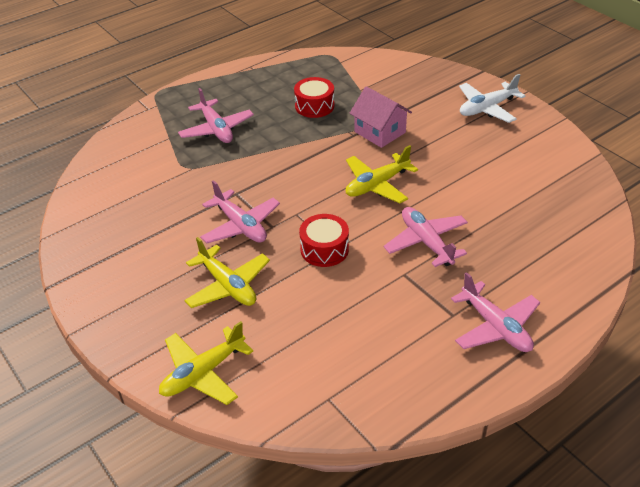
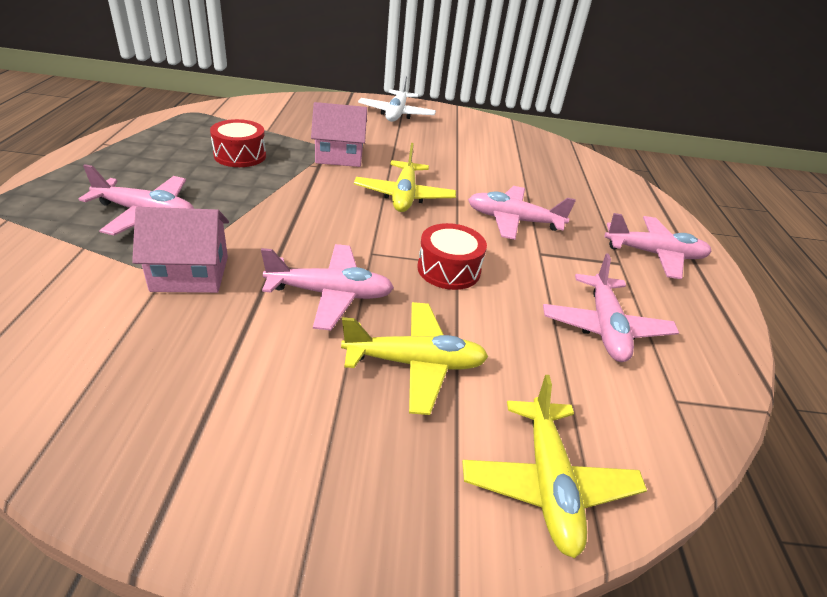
camera: 55 degrees left, 5 degrees down
(194, 177) = (190, 273): none -> pink house
(360, 340) = (604, 327): none -> pink plane

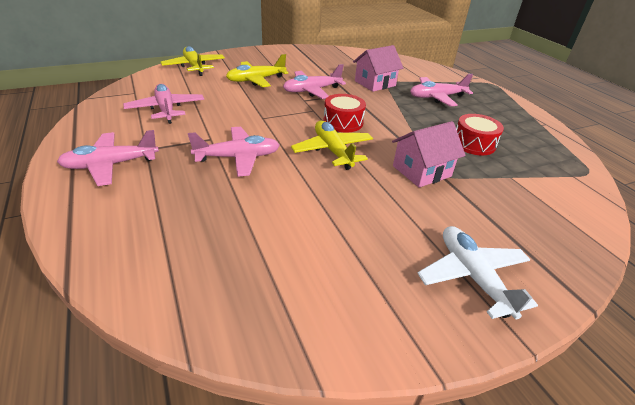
camera: 155 degrees right, 0 degrees up
(448, 269) = (265, 113): red drum -> red drum (343, 122)

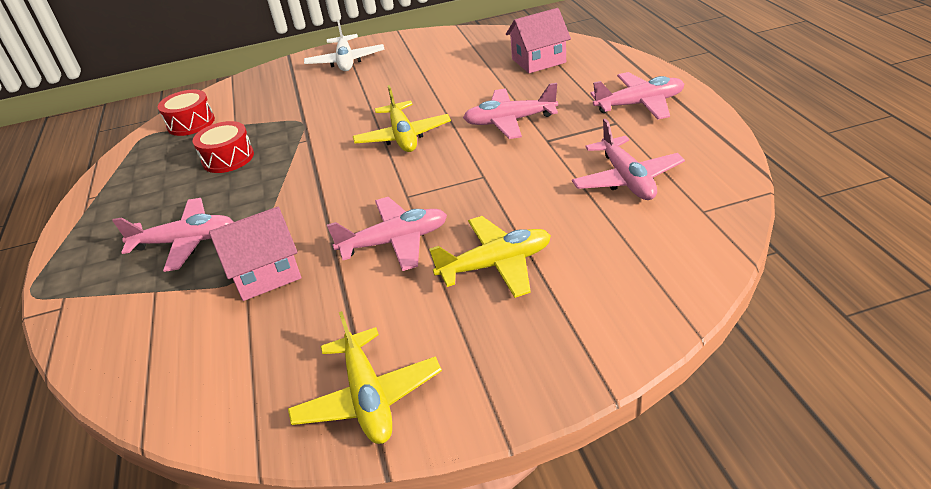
camera: 165 degrees left, 0 degrees up
(194, 67) = (637, 303): yellow plane -> yellow plane (368, 397)
(343, 122) = (372, 177): red drum -> red drum (191, 123)
(421, 171) = (320, 123): pink house -> pink house (538, 61)

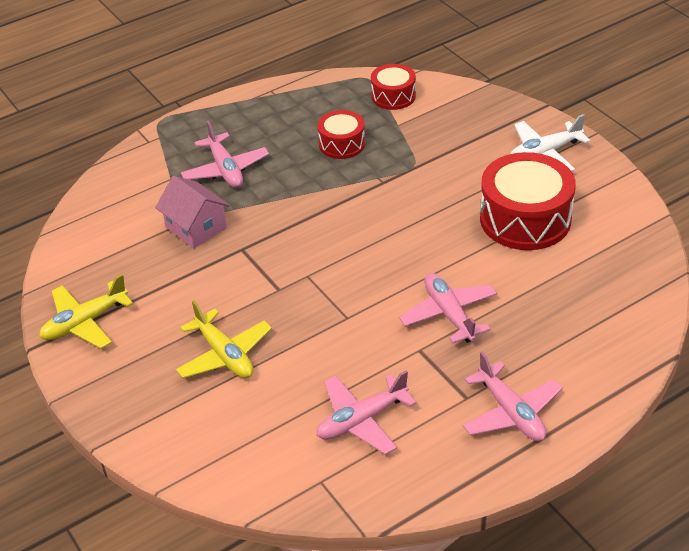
camera: 70 degrees right, 5 degrees up
(395, 242) = (244, 287): pink plane -> none
(403, 136) = (402, 244): yellow plane -> none
(417, 77) = (525, 219): none -> red drum
(538, 61) = (592, 309): pink house -> none

